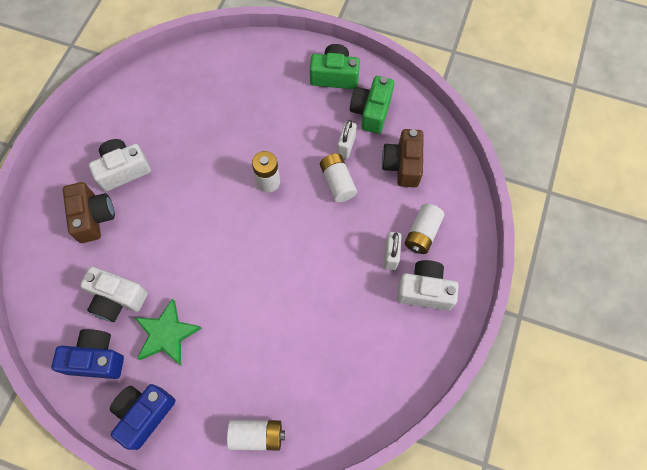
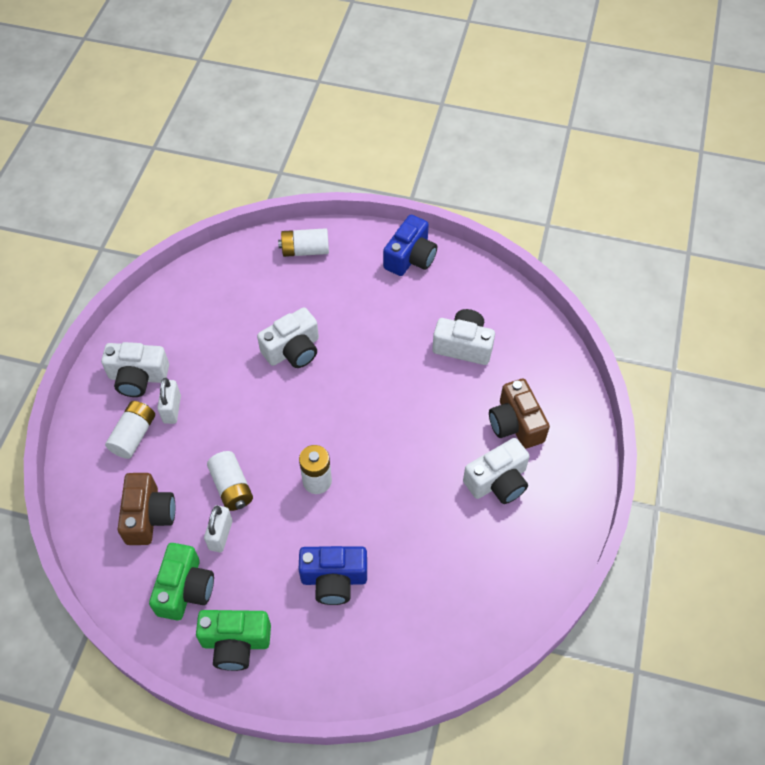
camera: 175 degrees right, 10 degrees down
(96, 358) = (468, 295): blue camera -> blue camera (334, 579)
(167, 334) = (404, 319): green star -> none
(279, 308) = (293, 350): none -> white camera

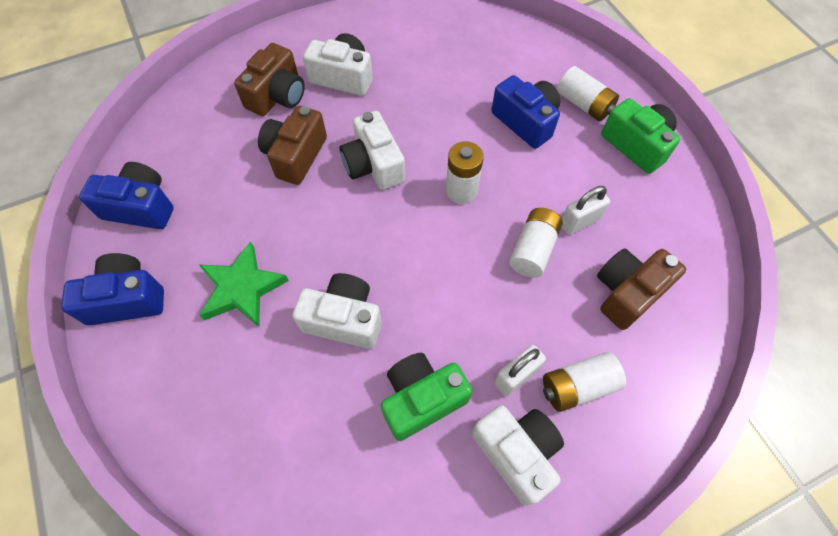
camera: 130 degrees left, 5 degrees up
(185, 589) = (644, 209): green camera -> green camera (421, 399)
(305, 250) = (189, 423): white battery -> white battery (583, 104)
(364, 313) = (242, 288): none -> green star
(443, 400) = (295, 156): none -> brown camera
(463, 345) = (219, 178): white camera -> white camera (373, 165)
(476, 293) = (141, 207): none -> blue camera

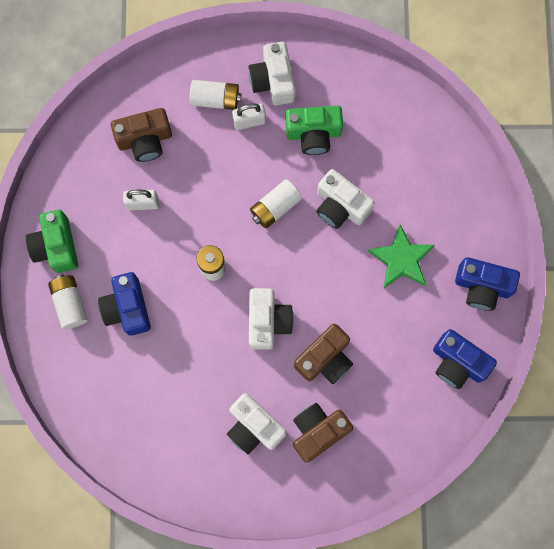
camera: 155 degrees left, 15 degrees up
(533, 249) = (188, 198): white battery -> white battery (275, 207)

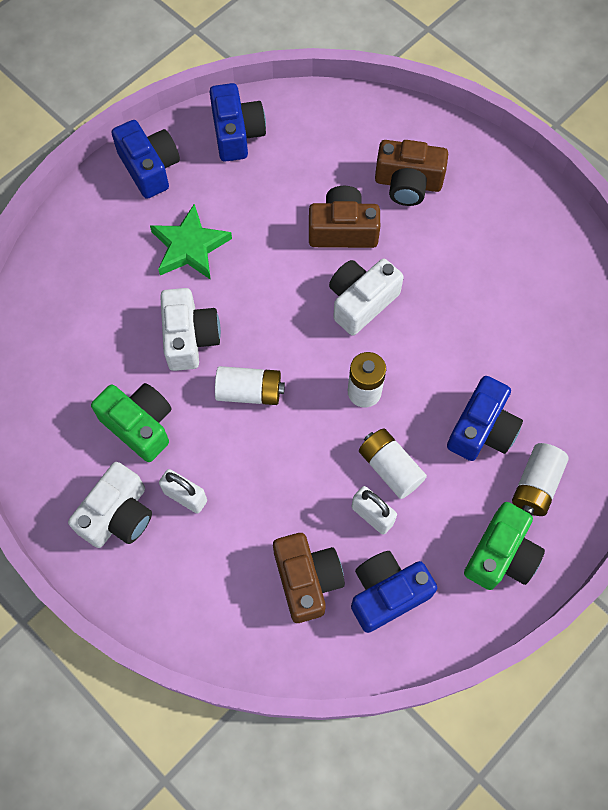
camera: 135 degrees left, 10 degrees down
(98, 171) = (387, 593): none -> blue camera
(145, 140) = (307, 580): brown camera -> brown camera turned 45 degrees clockwise
(215, 99) = (194, 553): white battery -> white battery (390, 468)
(254, 427) = (460, 232): white camera -> none

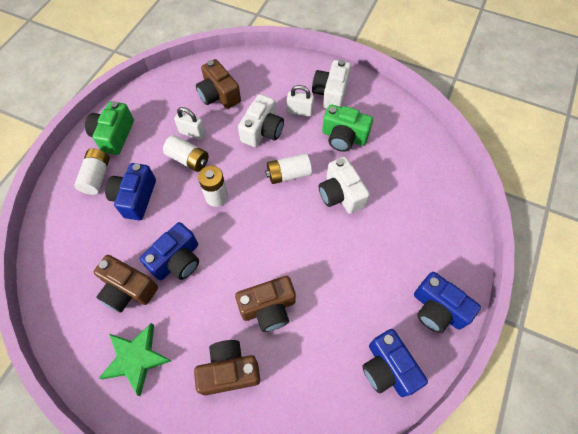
camera: 160 degrees right, 5 degrees down
(190, 247) = (373, 255): green star -> green star (136, 358)
(361, 302) = (237, 255): white camera -> white camera (262, 130)
(387, 593) = (174, 101): blue camera -> blue camera (177, 260)
(509, 305) = (128, 289): none -> brown camera

